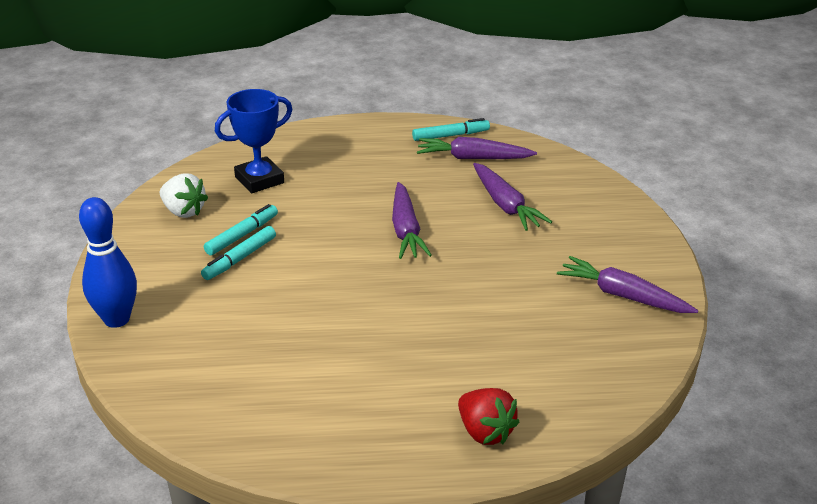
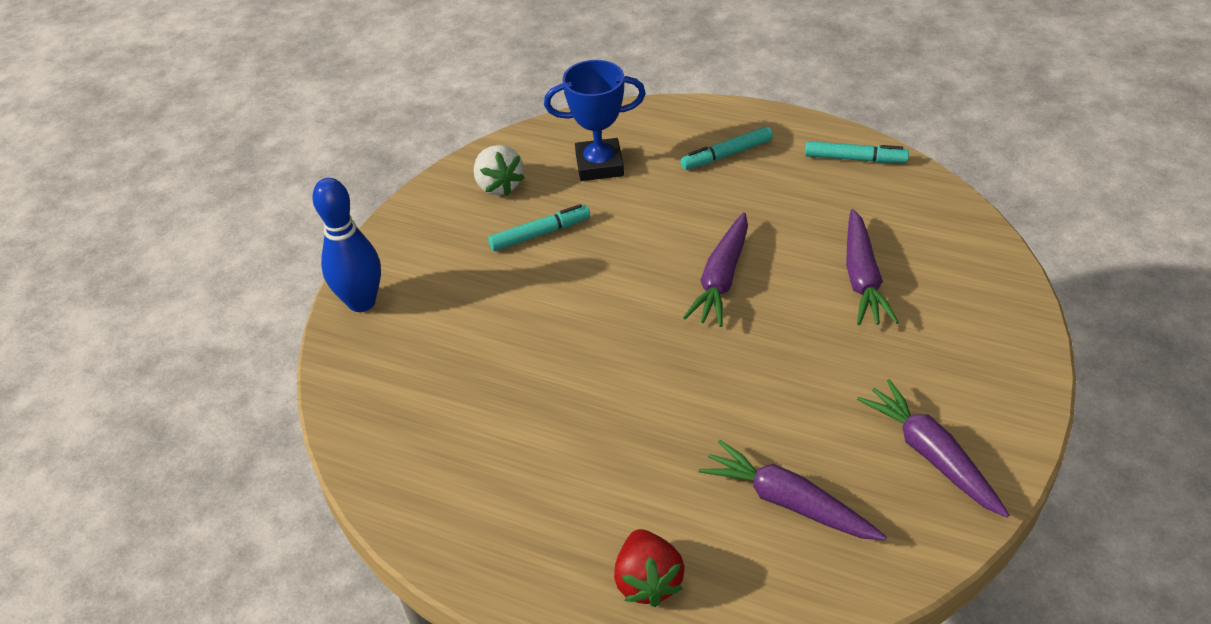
camera: 30 degrees right, 10 degrees up
(239, 259) = (520, 263): turquoise marker -> turquoise marker (726, 154)
(473, 158) = (863, 199): purple carrot -> purple carrot (788, 502)

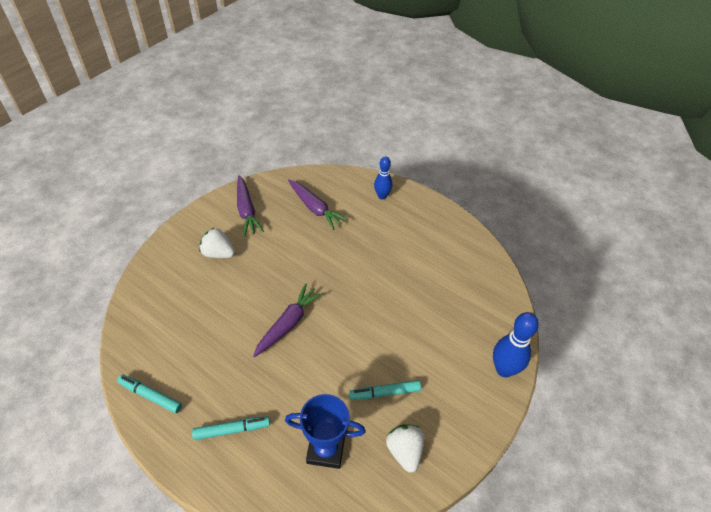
camera: 170 degrees left, 5 degrees up
(648, 581) = (382, 196): red strawberry -> blue bowling pin
(862, 278) = (213, 302): purple carrot -> none
(916, 354) = (218, 253): none -> white strawberry

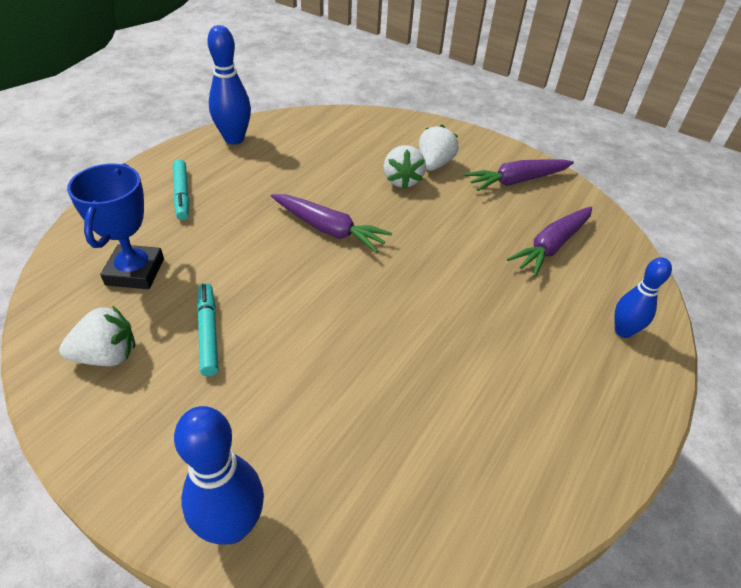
camera: 85 degrees right, 5 degrees down
(150, 396) = (234, 139): turquoise marker -> blue bowling pin
(236, 275) = (402, 180): none -> white strawberry

